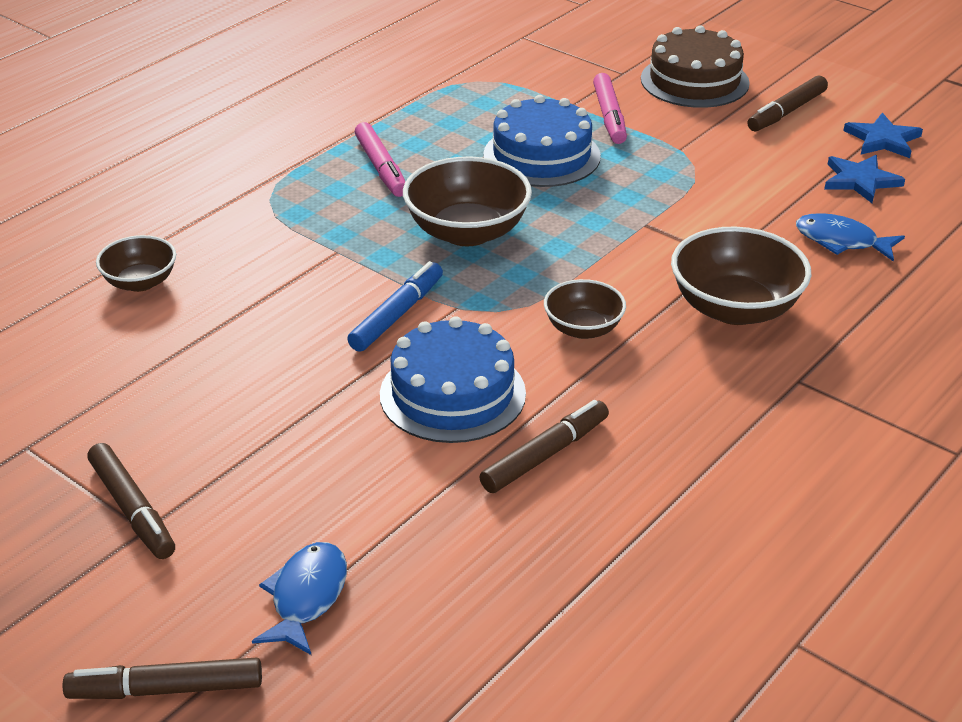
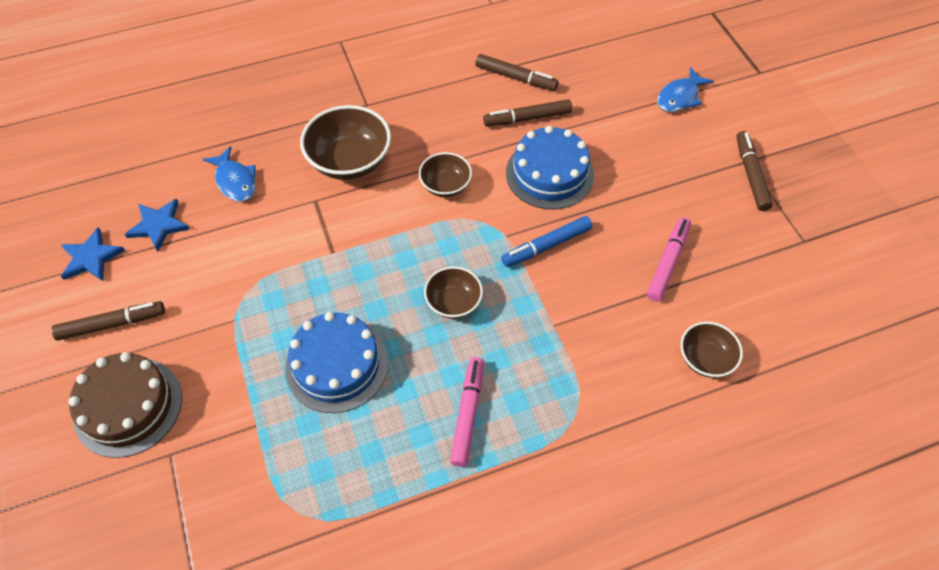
camera: 150 degrees left, 20 degrees up
(166, 689) = (754, 83): brown marker -> brown marker (516, 78)
(467, 232) = (453, 302): brown bowl -> brown bowl, size x0.59
(609, 116) = (242, 391): pink marker -> pink marker (668, 262)

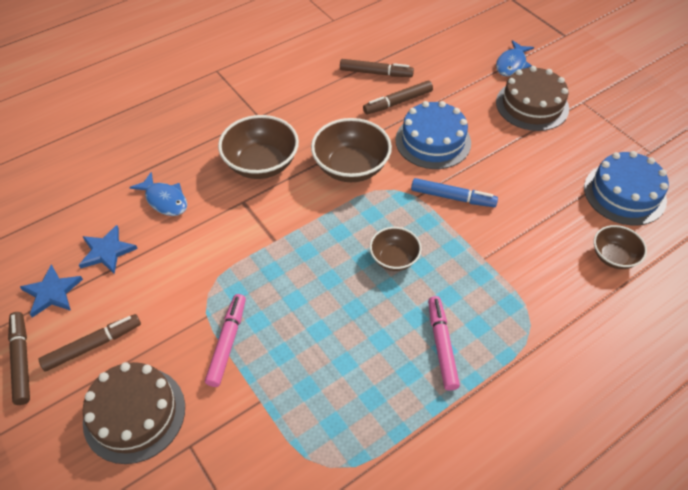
camera: 15 degrees left, 5 degrees down
(337, 365) = (313, 332): blue cake -> blue cake (624, 194)
(445, 185) = (351, 167): brown bowl -> brown bowl, size x1.70
(546, 246) = (453, 197): blue marker -> blue marker turned 120 degrees counterclockwise
(668, 262) = (554, 190): pink marker -> pink marker (227, 343)
(683, 153) = (532, 105): none -> brown cake
(751, 175) = (590, 111): brown marker -> brown marker (22, 360)

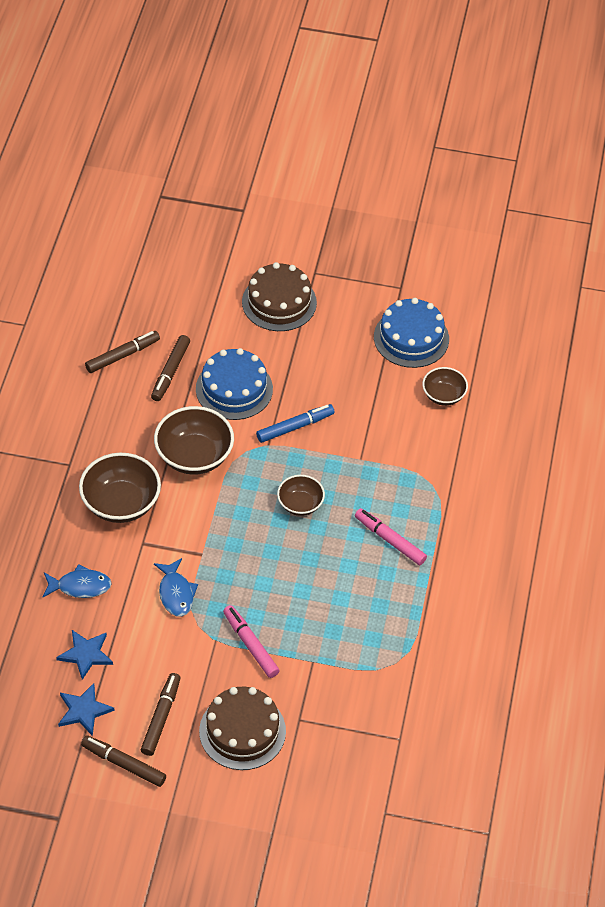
camera: 45 degrees left, 0 degrees up
(512, 64) = (227, 271): blue fish -> blue fish (176, 593)

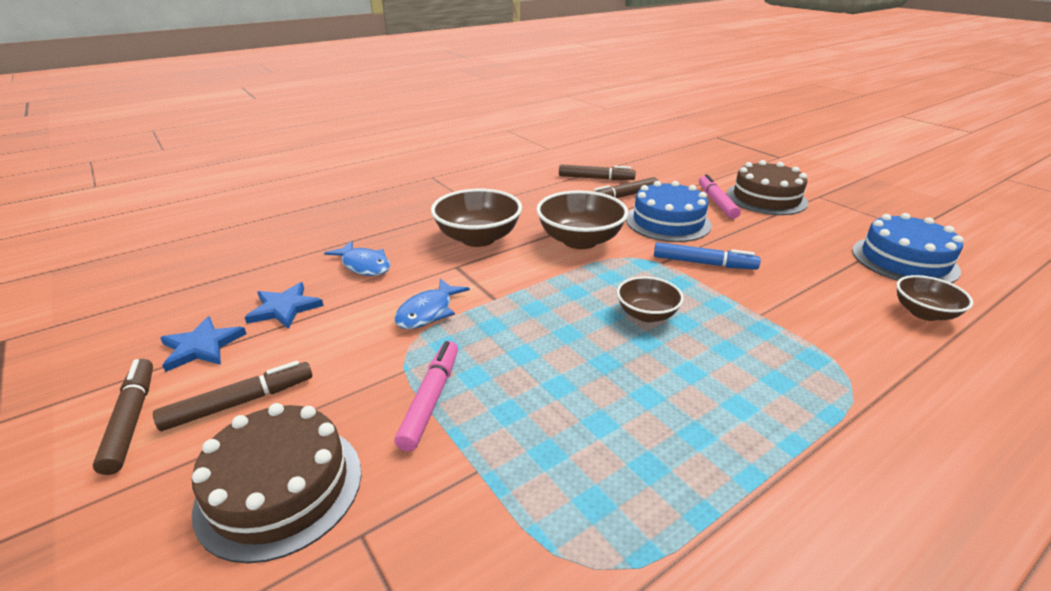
camera: 45 degrees right, 20 degrees down
(390, 540) = (735, 402): pink marker -> pink marker (716, 202)

